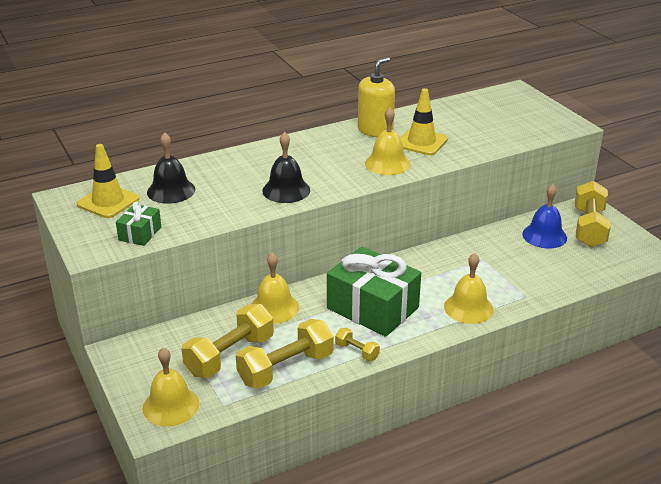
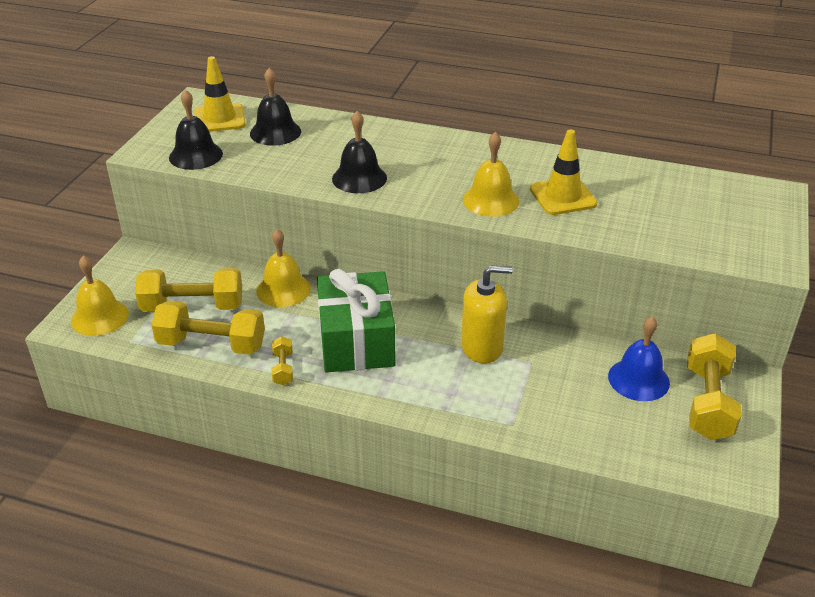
camera: 45 degrees right, 5 degrees up
(140, 233) = (196, 155): green gift -> black bell
(375, 130) = (538, 163): yellow soap dispenser -> yellow soap dispenser (482, 347)
(468, 308) = (438, 397): yellow bell -> none
(589, 227) = (707, 402): yellow dumbbell -> yellow dumbbell turned 45 degrees counterclockwise

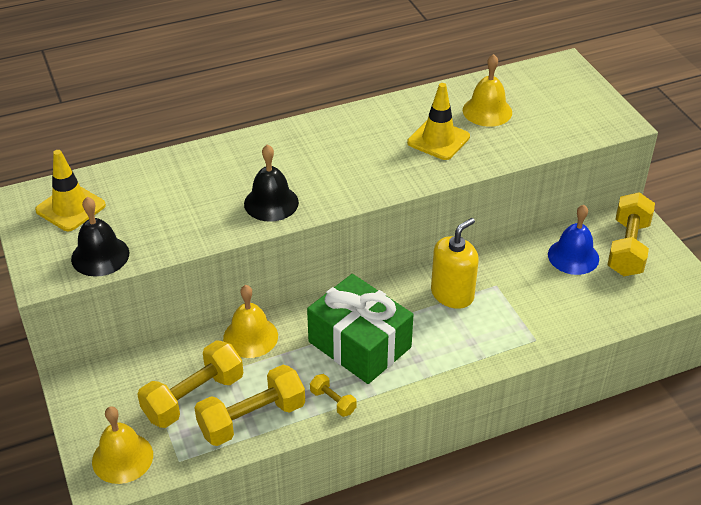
camera: 40 degrees left, 5 degrees up
(275, 132) = (142, 196): black bell -> none
(490, 200) = (393, 170): yellow bell -> yellow bell (487, 111)
(707, 402) = (627, 248): yellow dumbbell -> yellow dumbbell turned 45 degrees clockwise

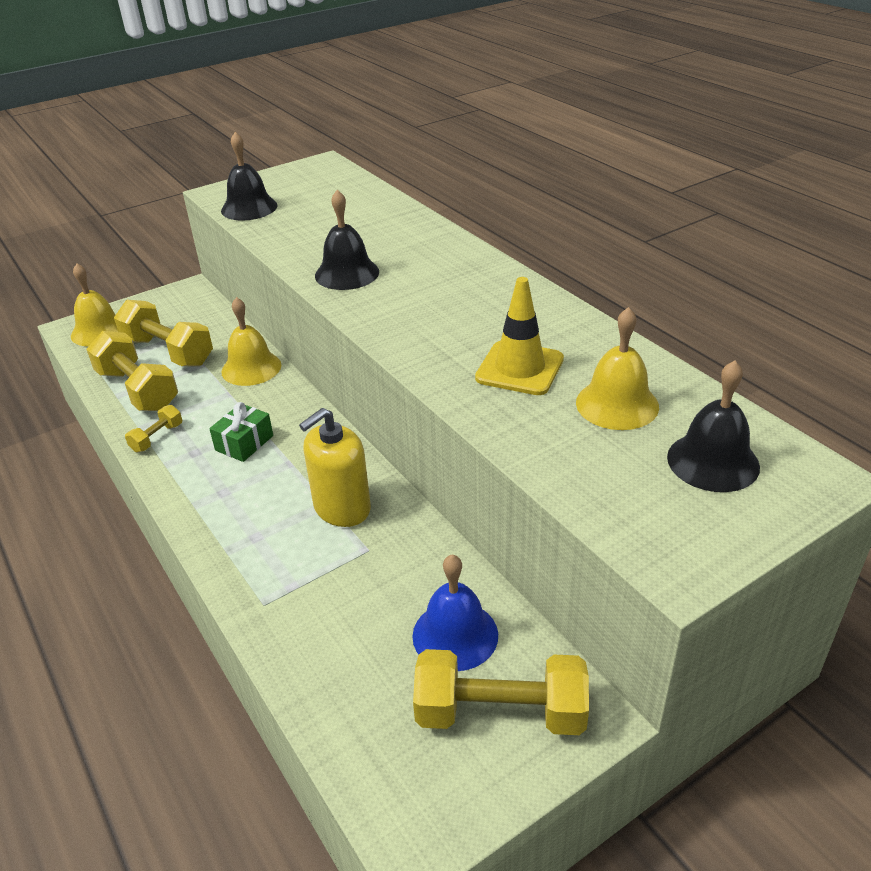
camera: 80 degrees right, 5 degrees down
(70, 208) = (314, 183): yellow traffic cone -> none
(359, 344) = (244, 443): green gift -> green gift, size x0.47
(452, 294) = (342, 508): yellow soap dispenser -> yellow soap dispenser turned 105 degrees clockwise
(546, 92) = (713, 461): none -> black bell

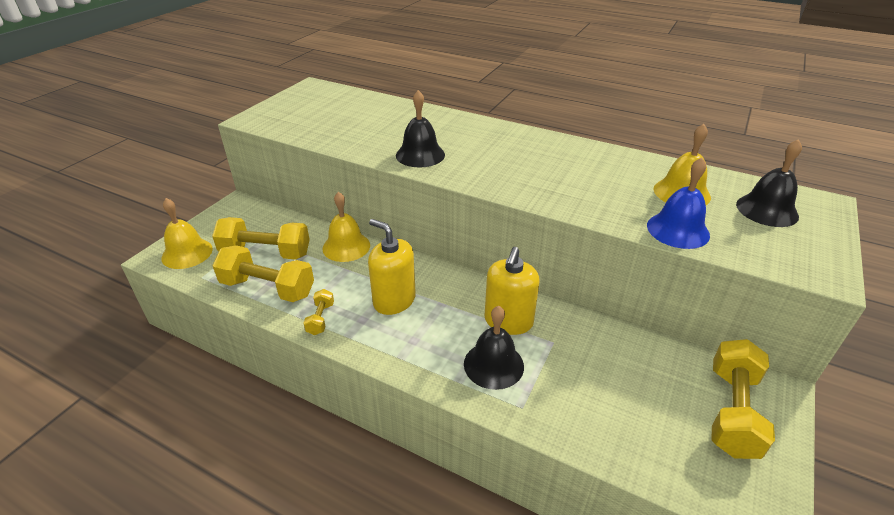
camera: 30 degrees left, 0 degrees up
(244, 443) = (394, 300): green gift -> yellow soap dispenser
(249, 208) = (290, 125): black bell -> black bell (493, 365)
(455, 635) = (659, 375): blue bell -> blue bell (678, 230)
(500, 713) = (732, 411): yellow dumbbell -> yellow dumbbell turned 45 degrees counterclockwise
(519, 368) = (604, 187): yellow traffic cone -> none

